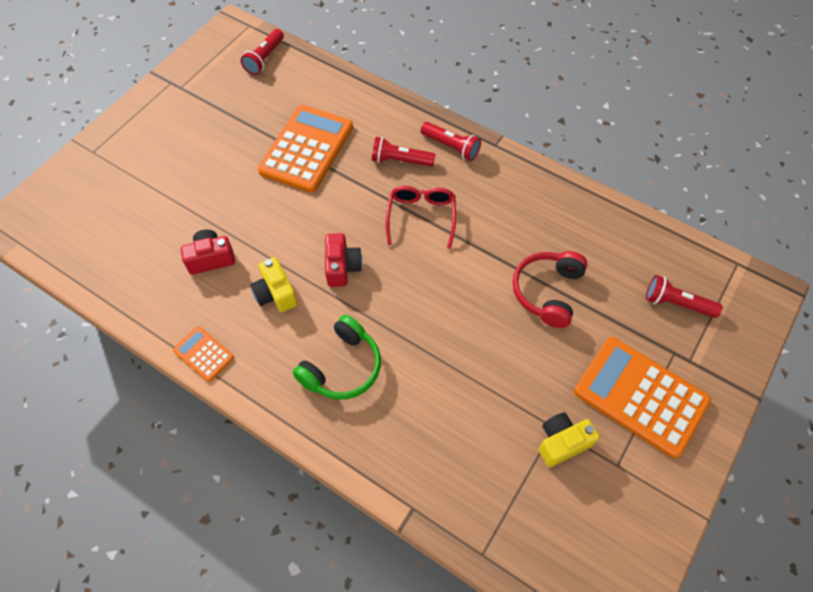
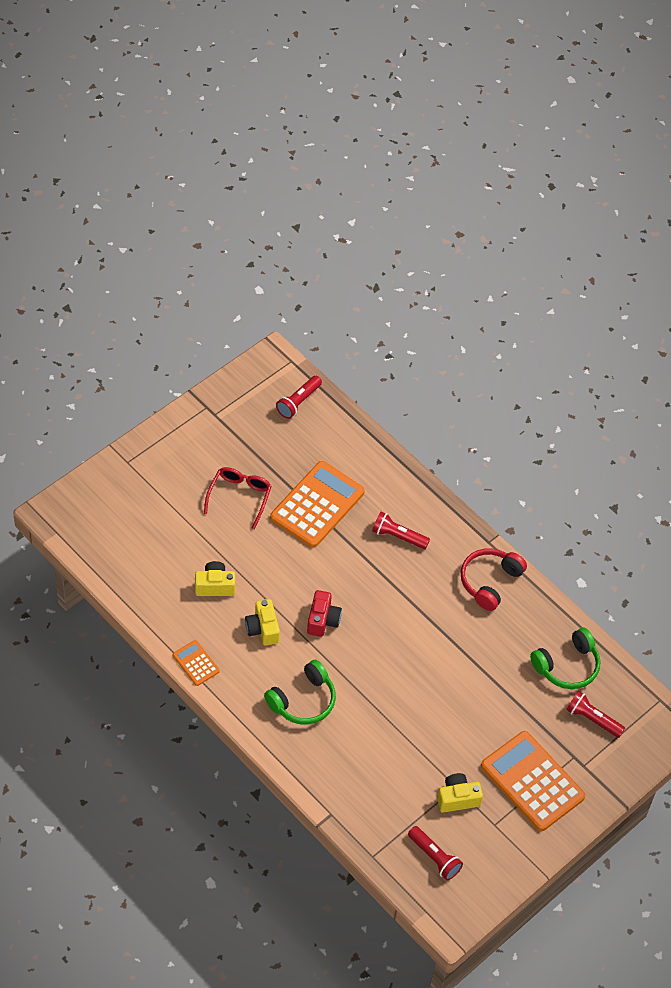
camera: 10 degrees right, 5 degrees down
(211, 258) = (215, 586): red camera -> yellow camera
(421, 217) = (401, 593): red glasses -> red glasses (239, 497)
(451, 147) = (447, 534): red flashlight -> red flashlight (434, 857)
(548, 292) = (488, 683): red headphones -> red headphones (490, 582)
(625, 251) = (567, 666): none -> green headphones

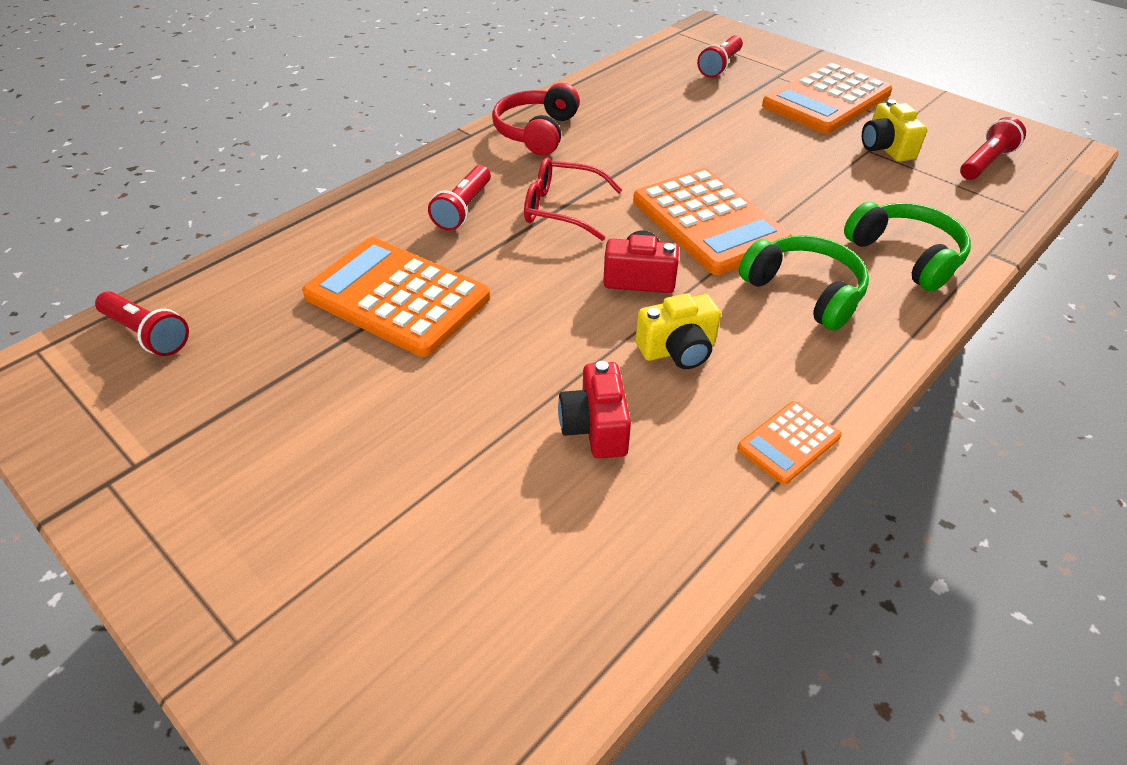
camera: 90 degrees left, 10 degrees down
(215, 586) = (595, 427): yellow camera -> red camera
(239, 497) = (370, 405): red glasses -> red glasses (562, 209)
(374, 666) = (709, 222): none -> orange calculator
(490, 582) = (537, 132): red headphones -> red headphones turned 75 degrees clockwise
(567, 666) = (652, 81): green headphones -> green headphones (905, 256)

